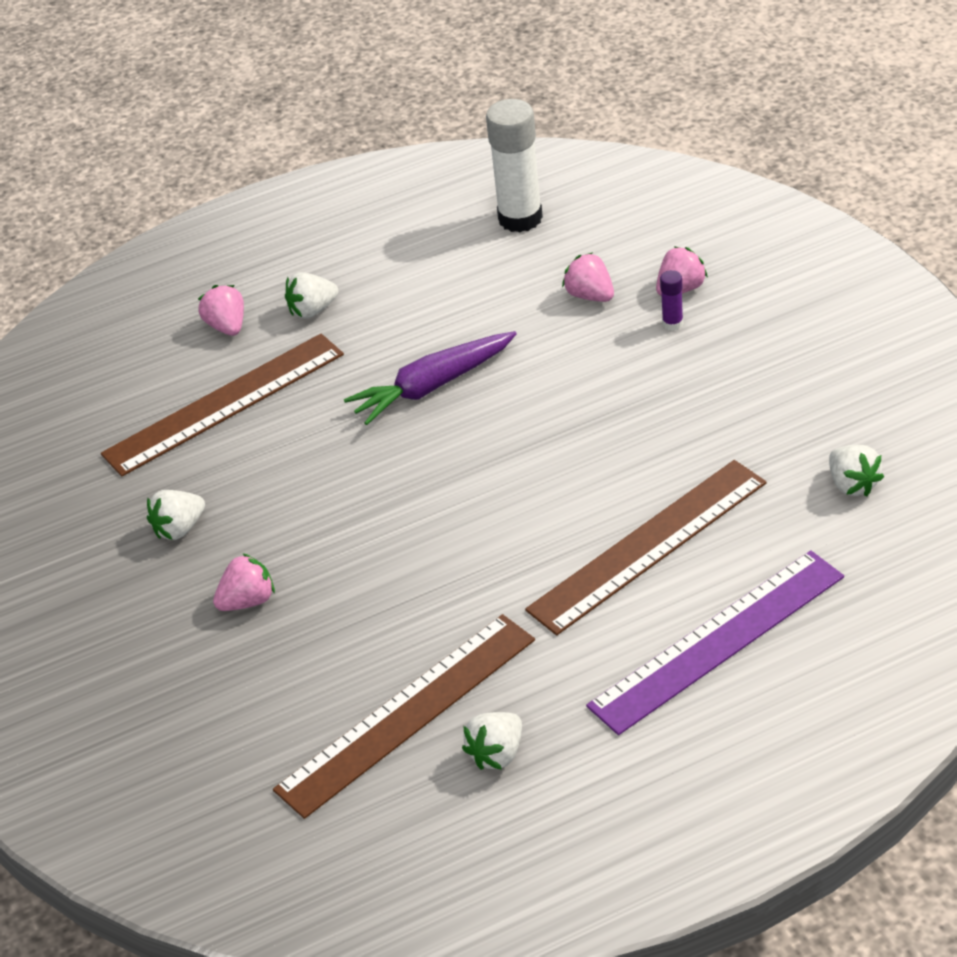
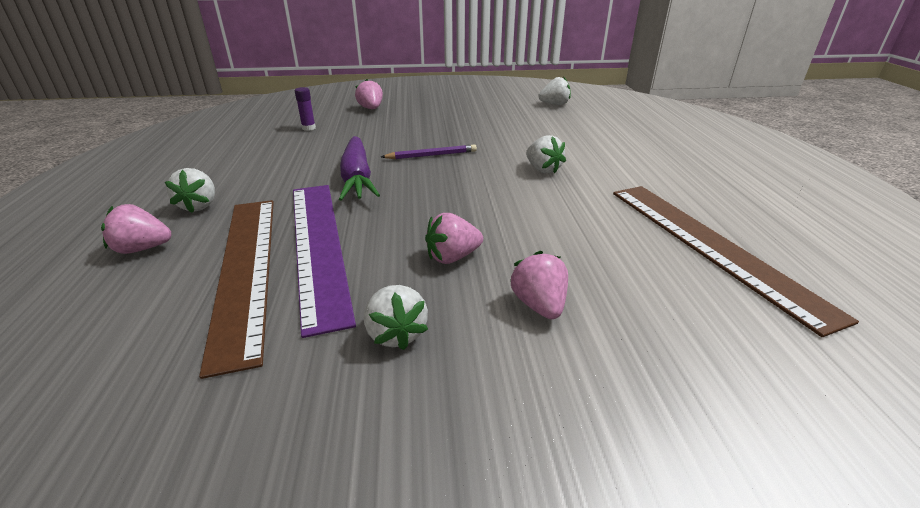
camera: 75 degrees left, 10 degrees down
(497, 754) = (755, 219): white strawberry -> white strawberry (543, 169)
(520, 218) = (242, 129): white glue stick -> none
(534, 421) = (431, 155): none -> purple pencil
(590, 295) = (342, 125): pink strawberry -> pink strawberry (452, 257)
(648, 545) = (569, 146): brown ruler -> none
(672, 323) = (395, 114): purple glue stick -> purple glue stick (308, 128)
(718, 641) = (656, 144): purple ruler -> purple ruler (318, 245)

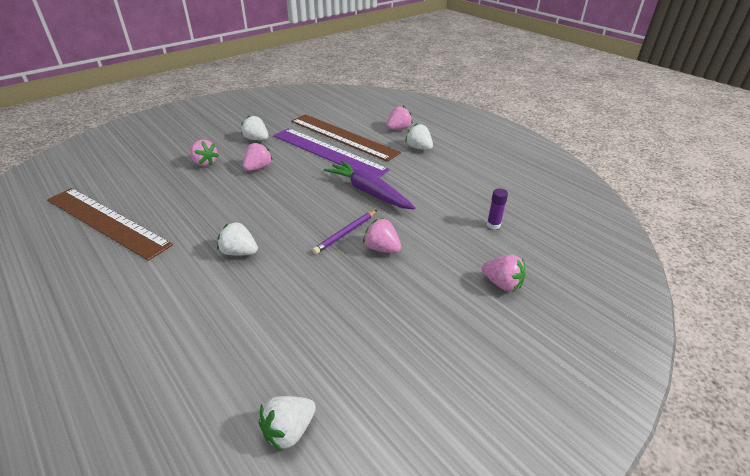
camera: 145 degrees right, 5 degrees up
(417, 140) = (382, 248): none -> pink strawberry

